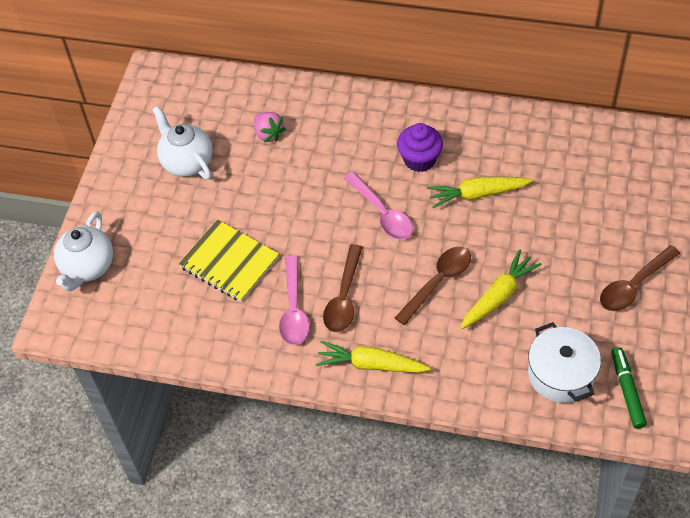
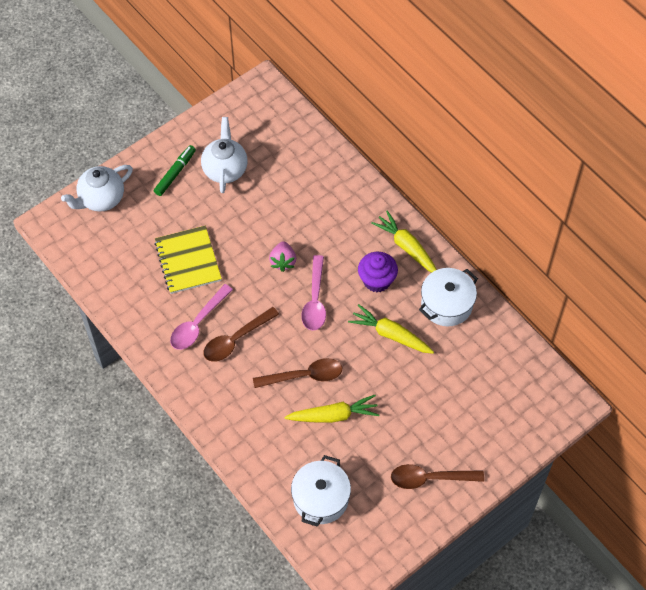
camera: 35 degrees right, 5 degrees up
(268, 134) = (295, 187): pink strawberry -> pink strawberry (283, 261)
(371, 364) = (210, 397): yellow carrot -> yellow carrot (406, 247)
(499, 137) = (446, 304): none -> white pot
(627, 390) = (352, 543): green marker -> green marker (175, 173)

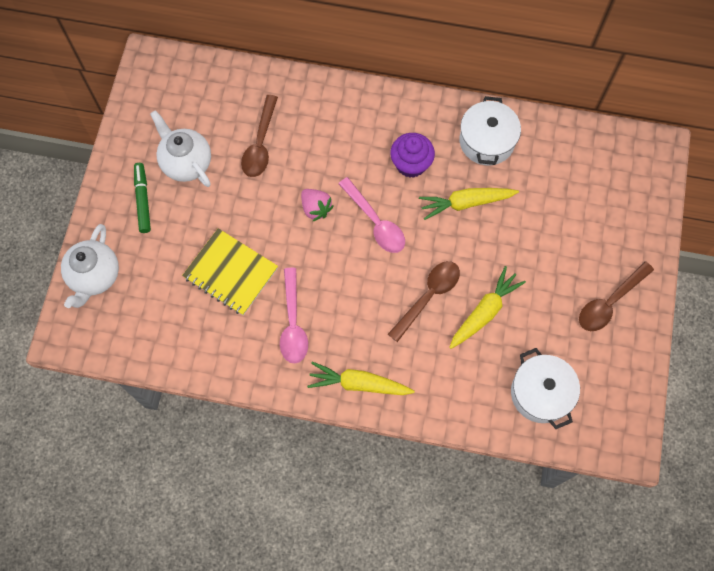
camera: 40 degrees left, 10 degrees up
(236, 339) = (340, 311): brown spoon -> brown spoon (260, 144)
(406, 247) = (409, 116): yellow carrot -> yellow carrot (358, 384)

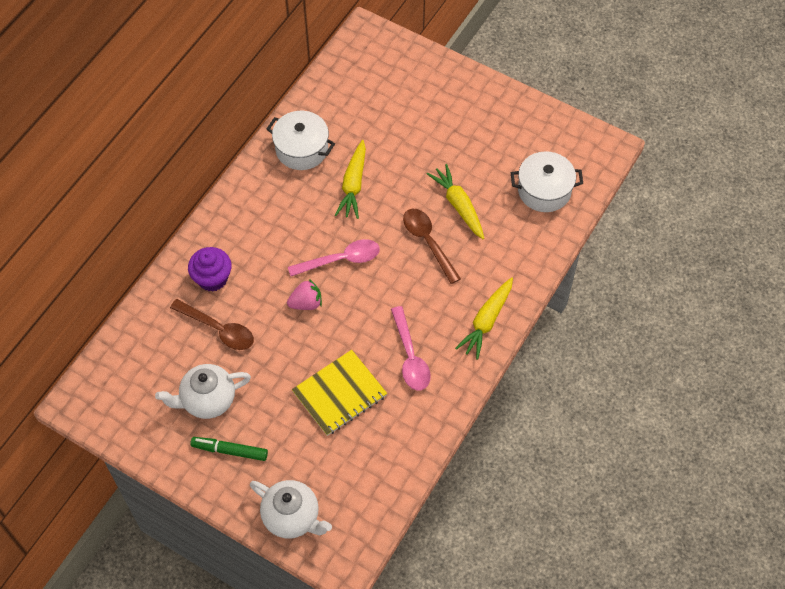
camera: 70 degrees left, 10 degrees down
(293, 323) = (410, 356): pink spoon -> pink spoon turned 60 degrees clockwise
(411, 164) = (297, 213): purple cupcake -> purple cupcake (212, 278)
(610, 302) = (485, 115): brown spoon -> none

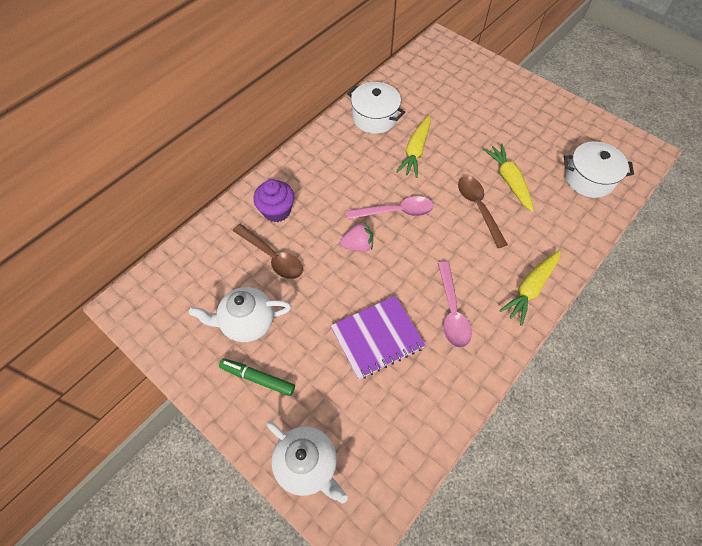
camera: 10 degrees right, 0 degrees up
(339, 394) = (377, 337): yellow notebook -> purple notebook

